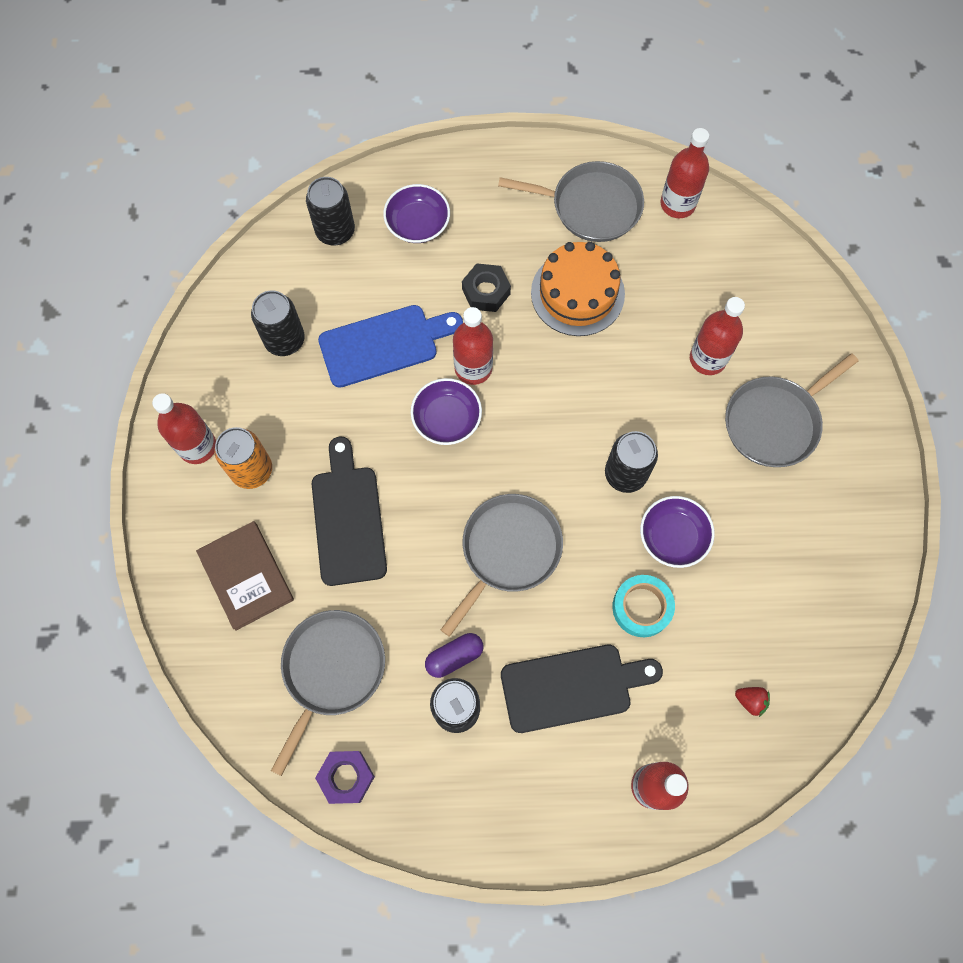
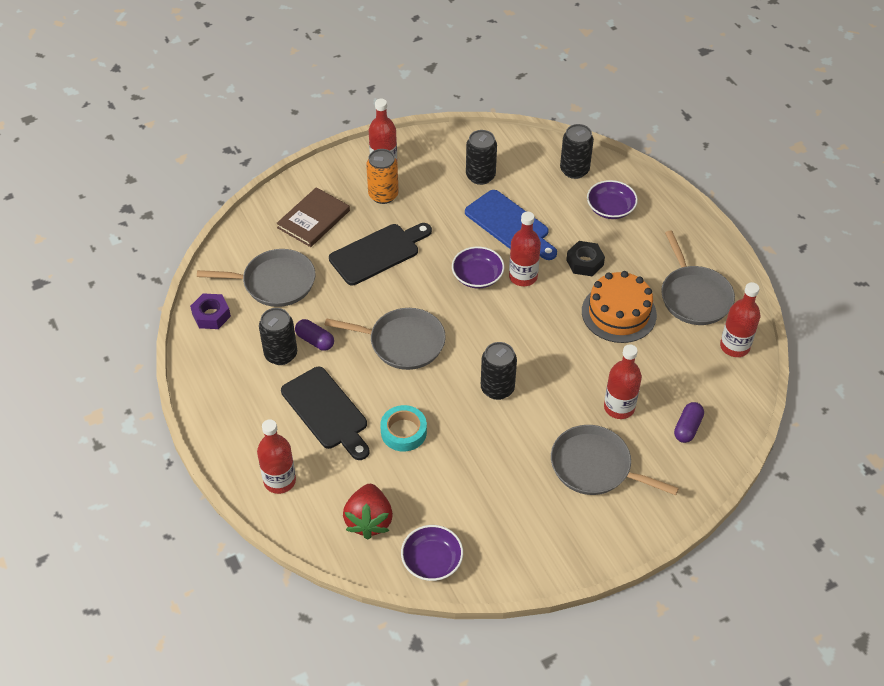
camera: 65 degrees right, 20 degrees down
(673, 536) = (466, 433): purple bowl -> purple bowl (432, 561)
(750, 701) = (369, 520): red strawberry -> red strawberry, size x2.16
(763, 305) = (687, 428): none -> purple capsule

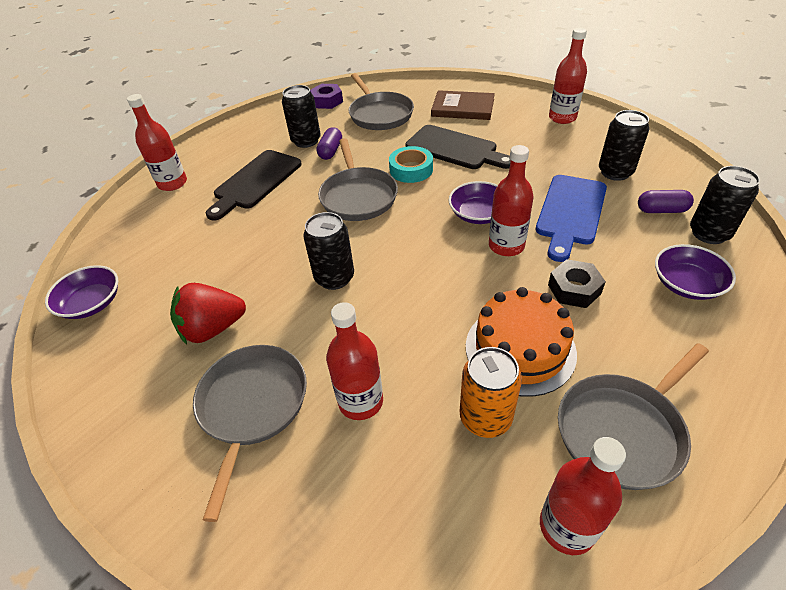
camera: 70 degrees right, 5 degrees down
(369, 520) = (137, 245): red strawberry -> red strawberry (213, 328)
(383, 195) = (526, 129): orange can -> orange can (485, 418)
(403, 432) = (249, 232): turquoise tape -> turquoise tape (411, 169)
(687, 428) = (362, 504): purple capsule -> purple capsule (661, 210)

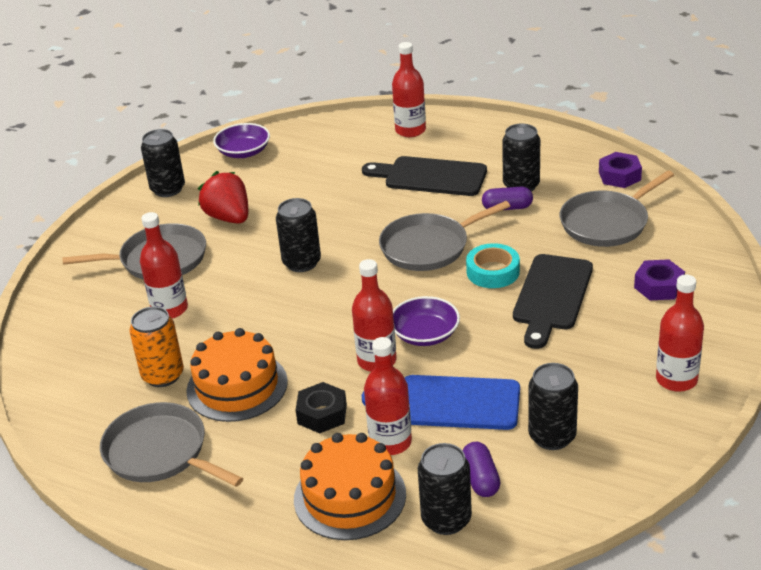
camera: 75 degrees right, 10 degrees down
(104, 384) = (168, 189): none -> black can
(463, 108) = (658, 286): brown book -> purple nut
(567, 527) = (77, 426): red bottle -> red bottle (390, 442)
(686, 284) = (349, 496): purple bowl -> orange cake

